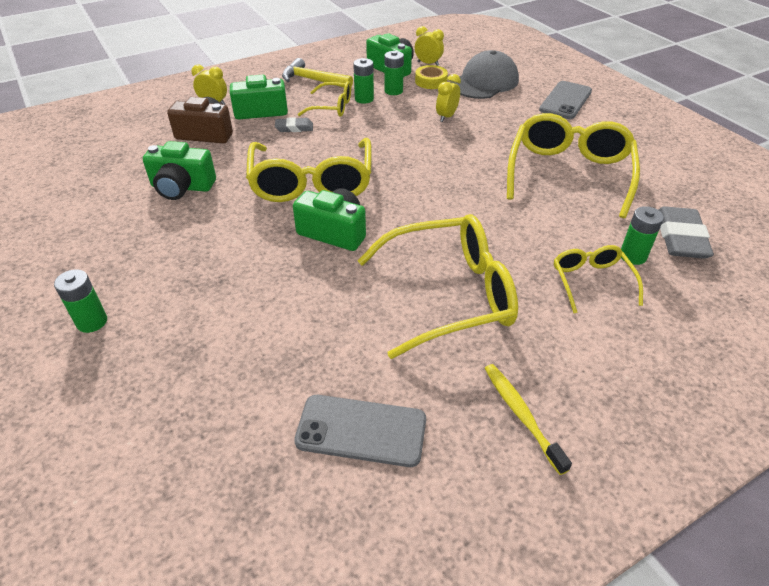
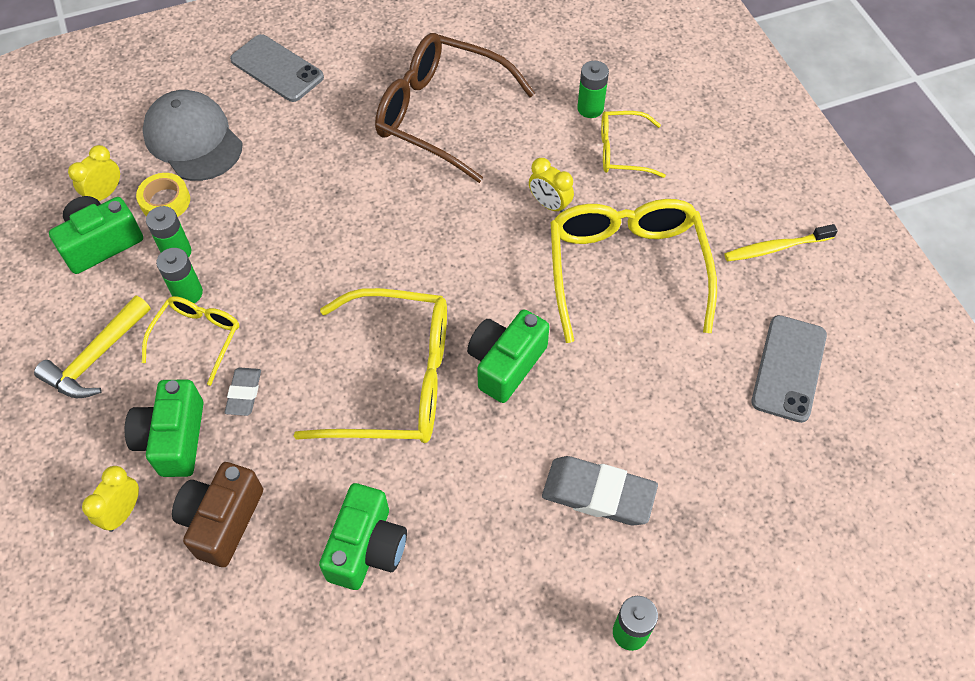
camera: 80 degrees left, 15 degrees up
(446, 117) = (275, 202): yellow clock -> yellow clock (549, 205)
(569, 173) = (440, 114): yellow glasses -> brown glasses
(681, 237) = (568, 63): grey eraser -> grey eraser (598, 493)

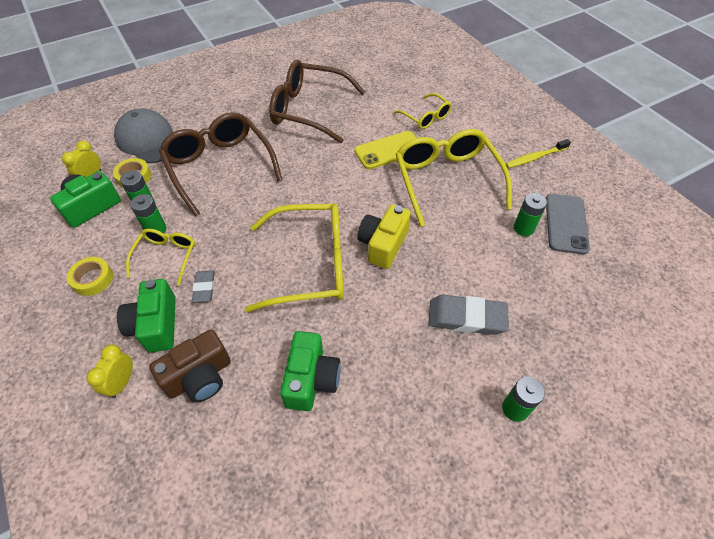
camera: 10 degrees left, 5 degrees down
(96, 358) = (93, 279): yellow hammer -> yellow tape
(222, 520) = (199, 377): brown camera -> brown camera turned 135 degrees counterclockwise
(277, 68) = (200, 96): grey phone -> none
(290, 200) = (219, 166): none -> brown glasses
(506, 363) = (383, 245): green camera -> yellow camera
(549, 205) = (389, 150): yellow clock -> yellow phone
(590, 108) = (400, 97): green battery -> green battery (523, 228)
(622, 151) = (426, 117): yellow glasses -> yellow glasses turned 120 degrees counterclockwise

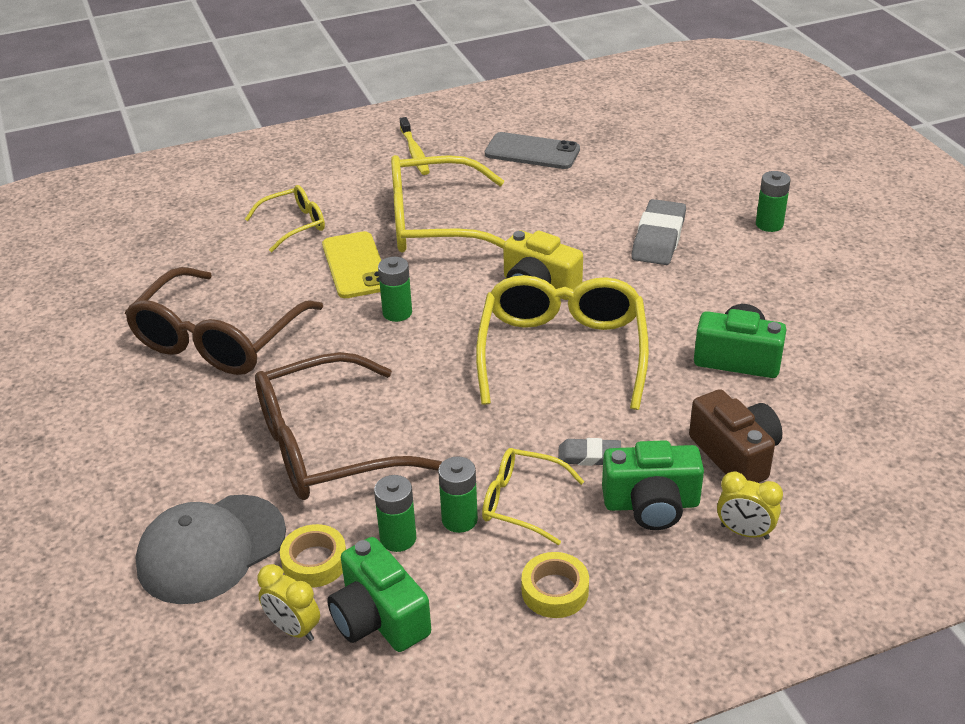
camera: 80 degrees left, 15 degrees down
(523, 228) = (533, 180): green battery -> green battery (397, 313)

